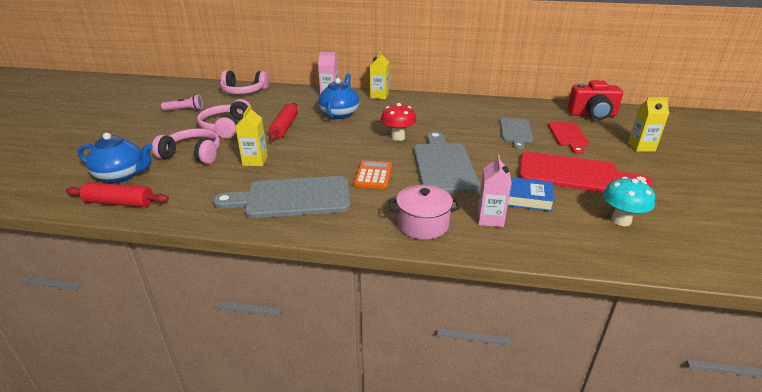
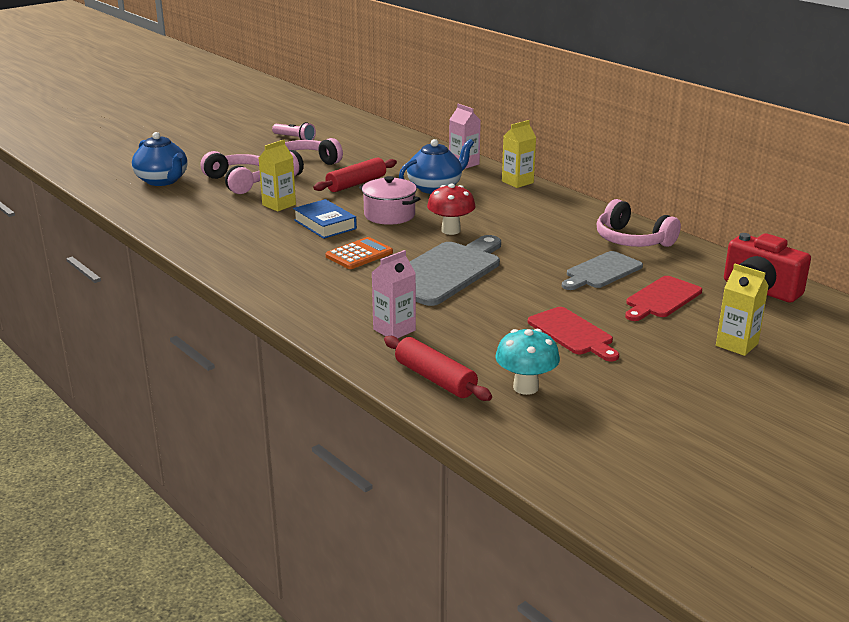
camera: 40 degrees right, 5 degrees down
(119, 203) = (132, 201): red rolling pin -> red rolling pin (435, 379)
(244, 91) = (379, 135): pink headphones -> pink headphones (632, 240)
(292, 198) = (257, 245): grey cutting board -> none
(423, 224) = (326, 308): pink pot -> pink pot (389, 215)
(524, 198) = (466, 329): blue book -> blue book (325, 224)
(574, 174) = (572, 333): red cutting board -> red cutting board, size x0.61

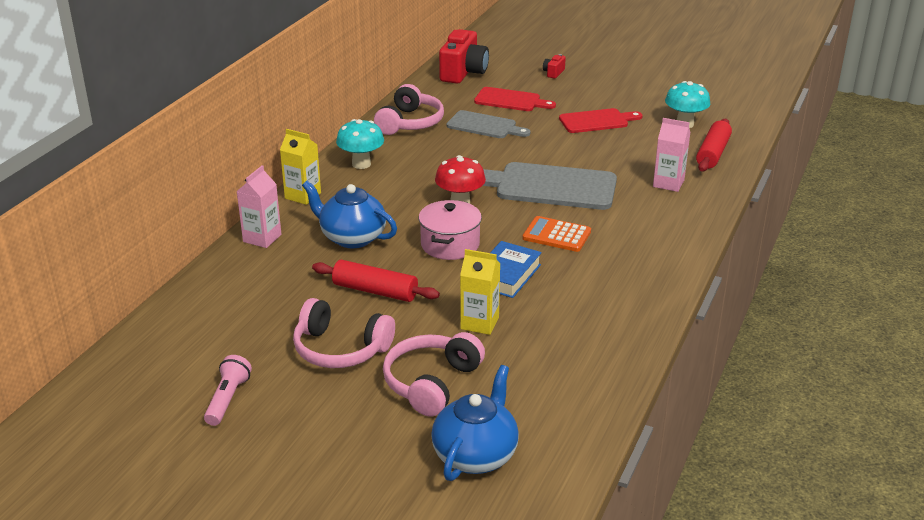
camera: 115 degrees left, 5 degrees up
(557, 208) = (361, 164): none -> turquoise mushroom
(572, 333) = (597, 121): red cutting board -> red cutting board turned 45 degrees clockwise
(736, 345) = (553, 73): yellow carton -> red camera

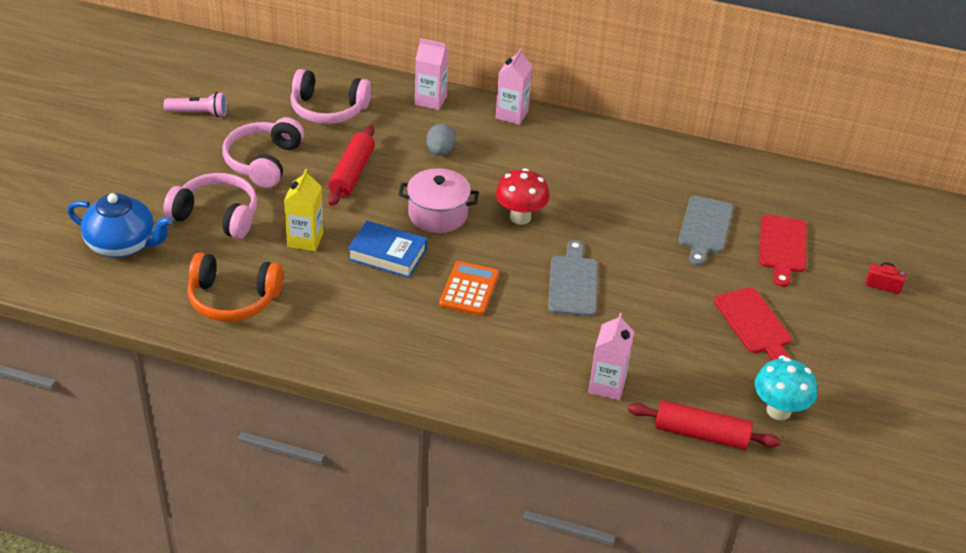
camera: 80 degrees right, 10 degrees up
(303, 196) = (511, 114): yellow carton -> pink carton
(352, 238) = (440, 152): blue teapot -> grey egg
(361, 164) = (585, 144): turquoise mushroom -> none
(410, 123) = (691, 171): pink headphones -> pink headphones (328, 109)
(463, 73) = (844, 204): red camera -> none
(549, 186) = (573, 283): grey cutting board -> grey cutting board, size x0.61
(570, 371) = (233, 299): none -> orange headphones

